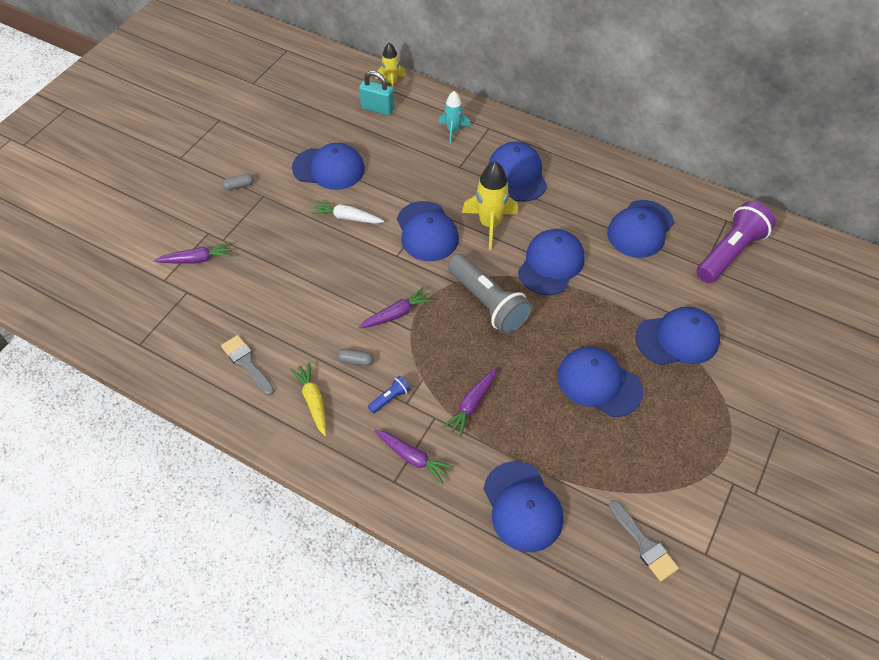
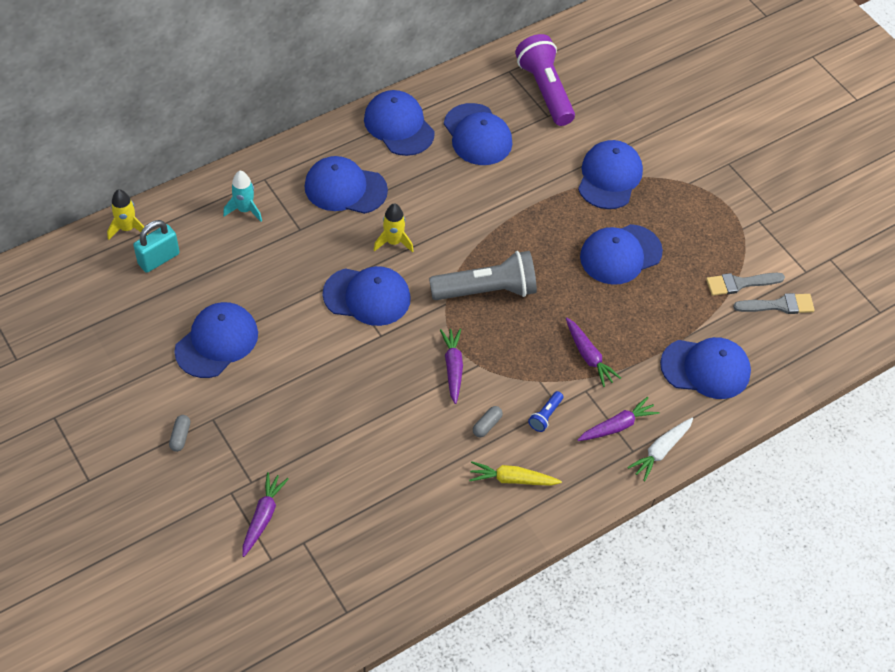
camera: 65 degrees left, 0 degrees up
(247, 363) = (433, 519): grey brush -> grey brush (740, 283)
(347, 217) = (300, 355): white carrot -> white carrot (660, 451)
(390, 398) = (545, 416): blue flashlight -> blue flashlight turned 135 degrees counterclockwise
(490, 224) = (393, 242): yellow rocket -> yellow rocket, size x0.63
(551, 264) = (473, 220): blue cap -> blue cap (399, 126)

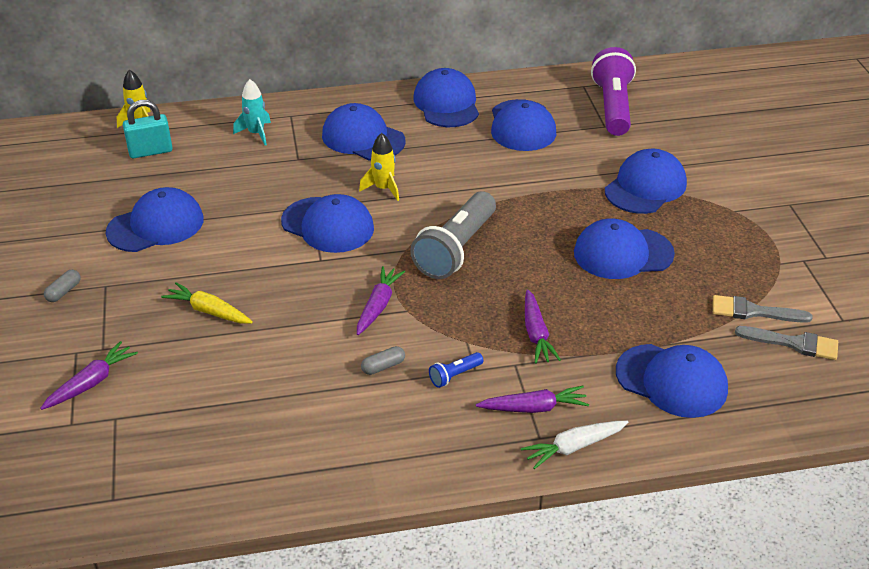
camera: 25 degrees right, 15 degrees down
(487, 290) = (456, 249): grey flashlight -> grey flashlight turned 105 degrees clockwise
(512, 479) = (380, 425): yellow carrot -> yellow carrot (209, 311)

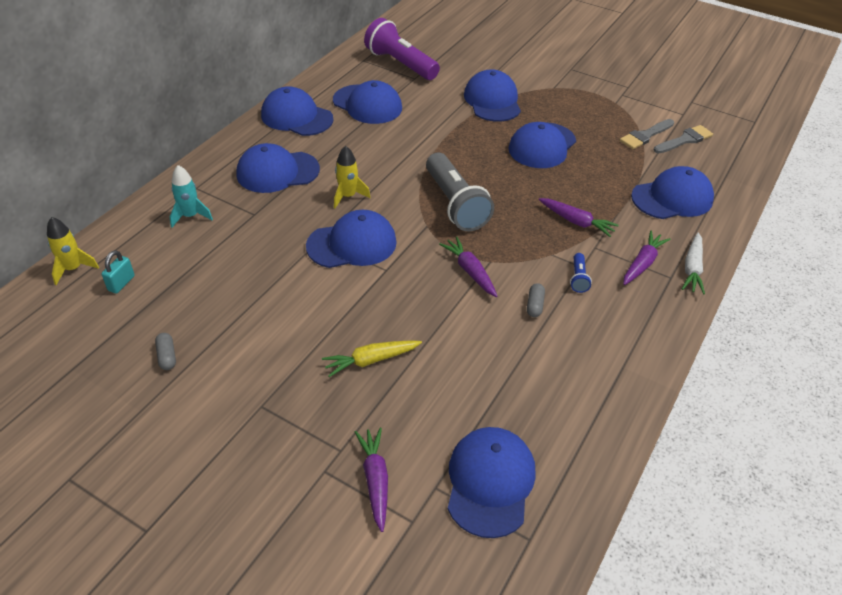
camera: 50 degrees left, 5 degrees up
(64, 292) = (234, 437): grey capsule -> grey capsule (167, 356)
(150, 151) = (121, 283): turquoise padlock -> turquoise padlock, size x0.65
(156, 225) = (224, 333): blue cap -> blue cap (490, 482)

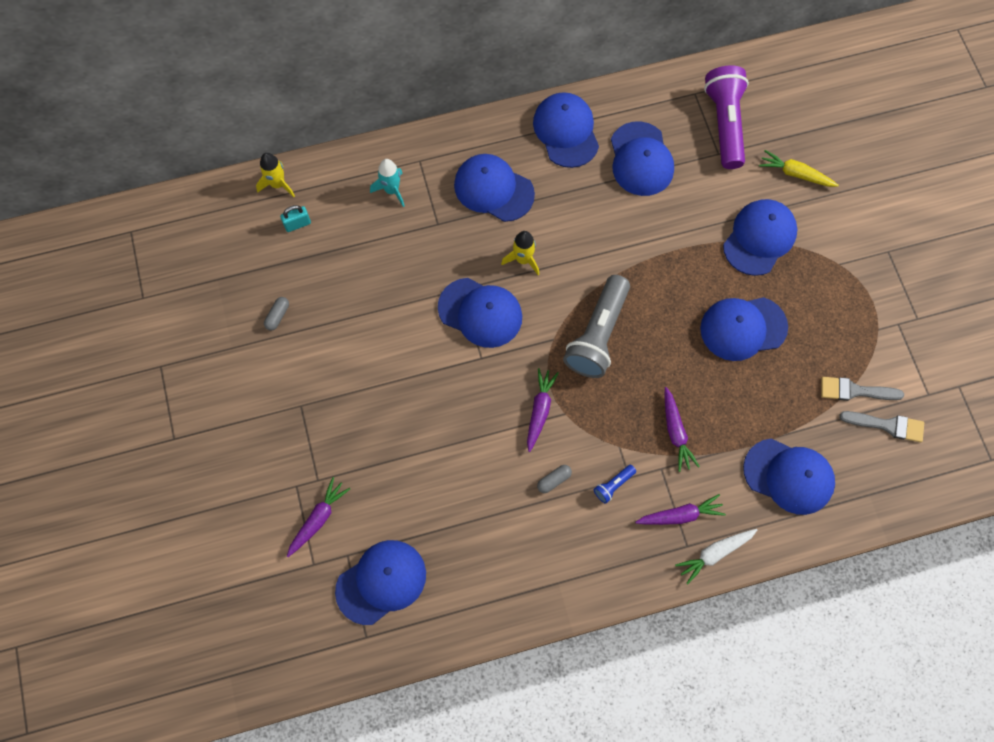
camera: 45 degrees right, 25 degrees up
(371, 360) = (397, 429): yellow carrot -> yellow carrot (795, 174)

